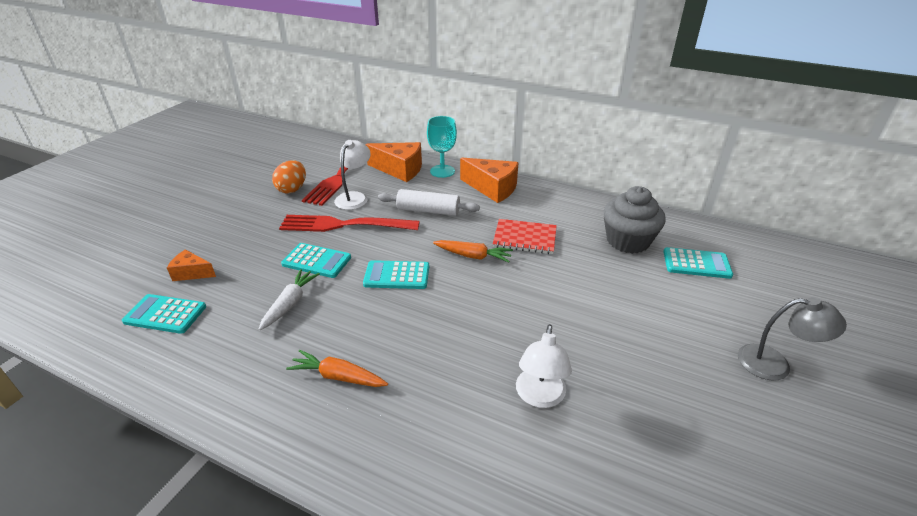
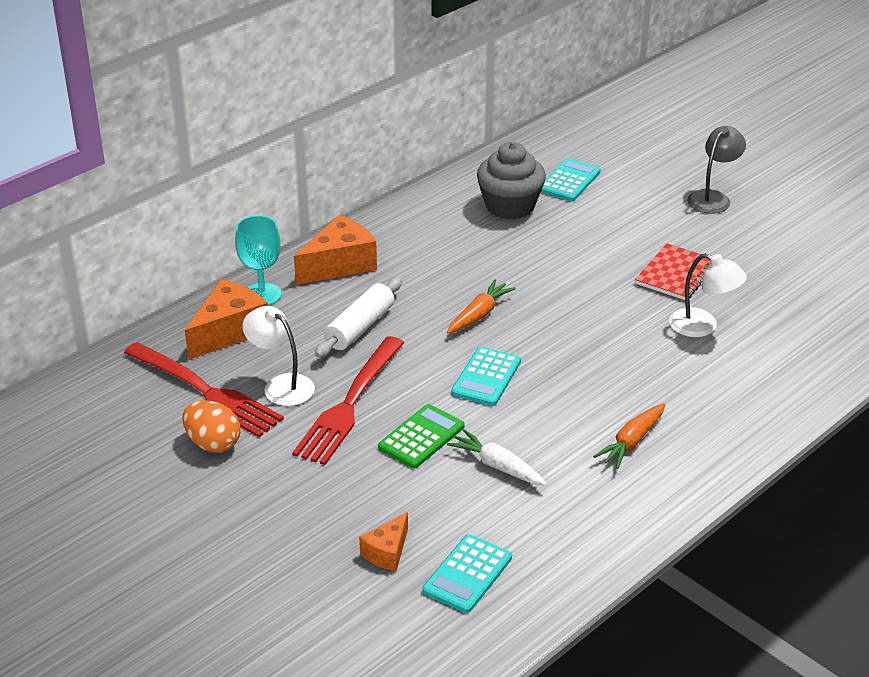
camera: 70 degrees left, 0 degrees up
(317, 261) = (421, 437): turquoise calculator -> green calculator
(524, 238) = (465, 270): red notebook -> red notebook (676, 274)

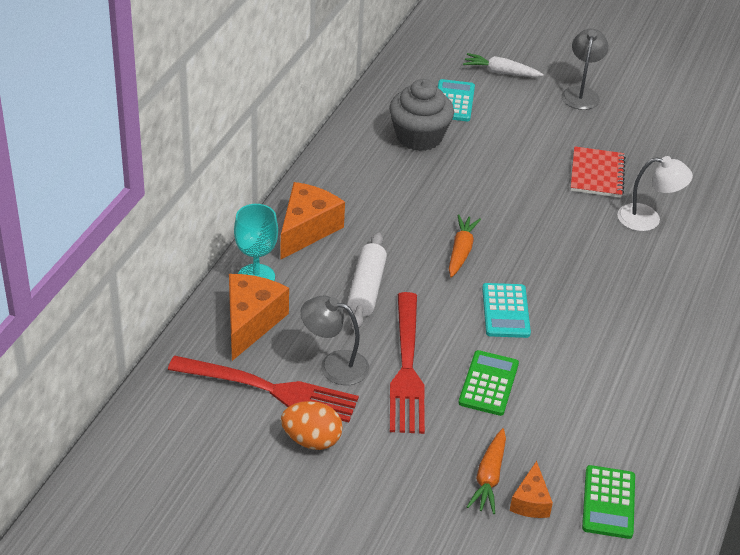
camera: 25 degrees left, 5 degrees up
(281, 385) = (334, 365): white lamp -> grey lamp
(467, 574) = (608, 502): turquoise calculator -> green calculator
(498, 466) = (569, 394): white carrot -> white carrot (501, 72)
(631, 442) = (659, 341): orange carrot -> orange carrot (489, 477)

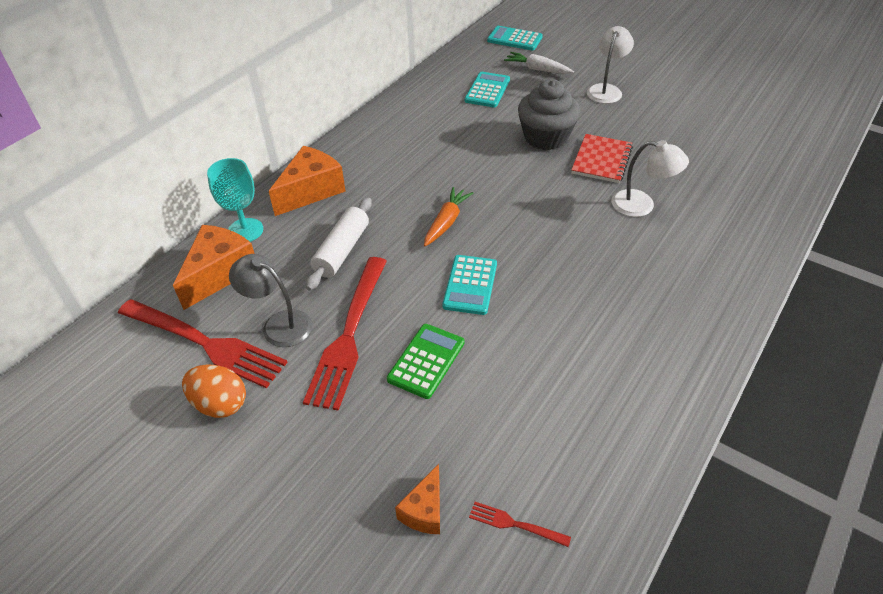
camera: 15 degrees right, 5 degrees up
(419, 137) = (445, 118): grey cupcake -> grey cupcake (545, 137)
(463, 35) = (514, 39): none -> turquoise calculator
(489, 477) = (388, 472): orange carrot -> none
(581, 93) = (606, 90): grey lamp -> white lamp
(608, 502) = (515, 524): green calculator -> red fork

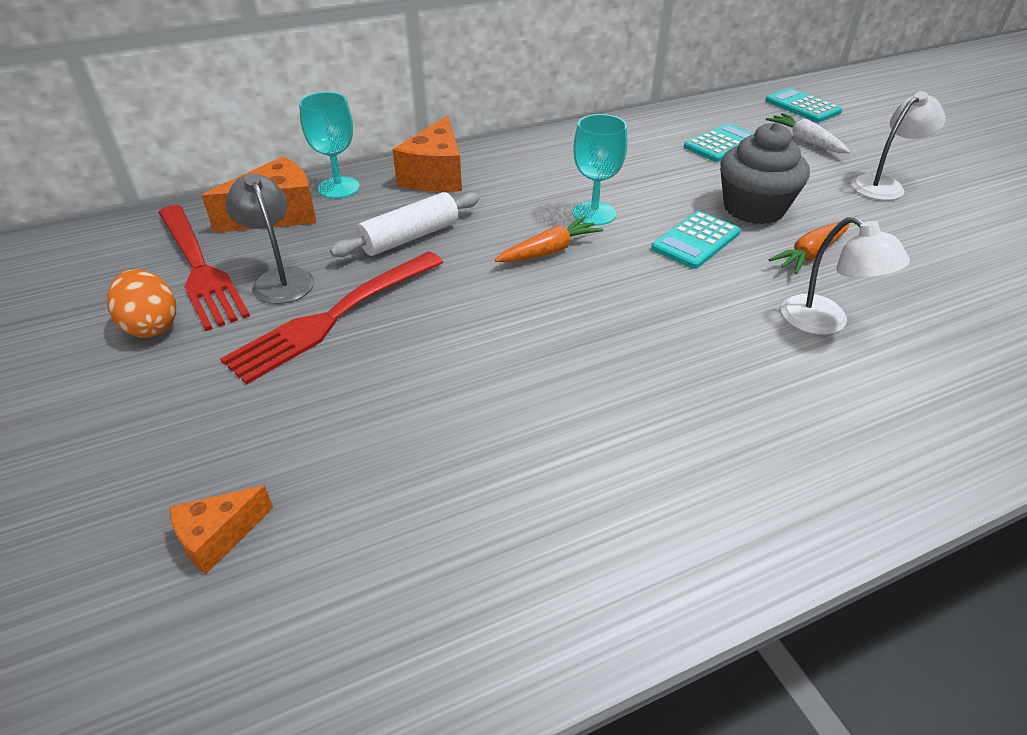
camera: 30 degrees right, 5 degrees down
(311, 191) = (436, 175): orange cheese -> orange cheese turned 120 degrees clockwise
(426, 361) = (385, 378): green calculator -> none
(451, 180) = (594, 213): none -> turquoise goblet
(470, 285) = (514, 323): turquoise calculator -> turquoise calculator (696, 241)
(515, 524) = (298, 617): red fork -> none
(601, 160) = (810, 254): red notebook -> orange carrot

